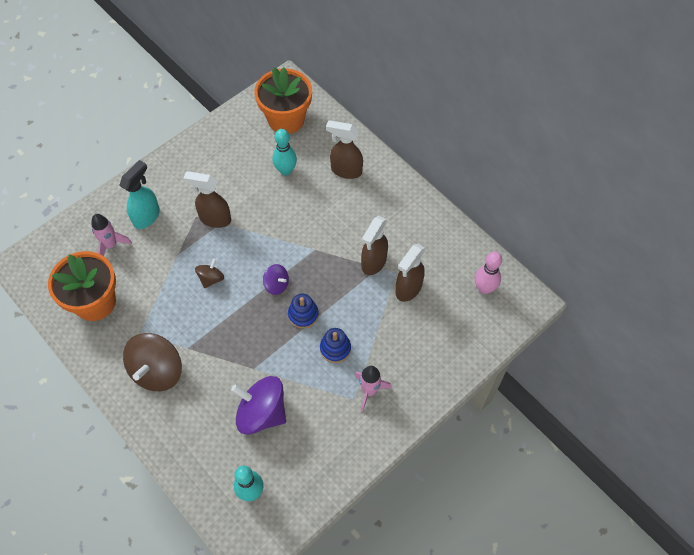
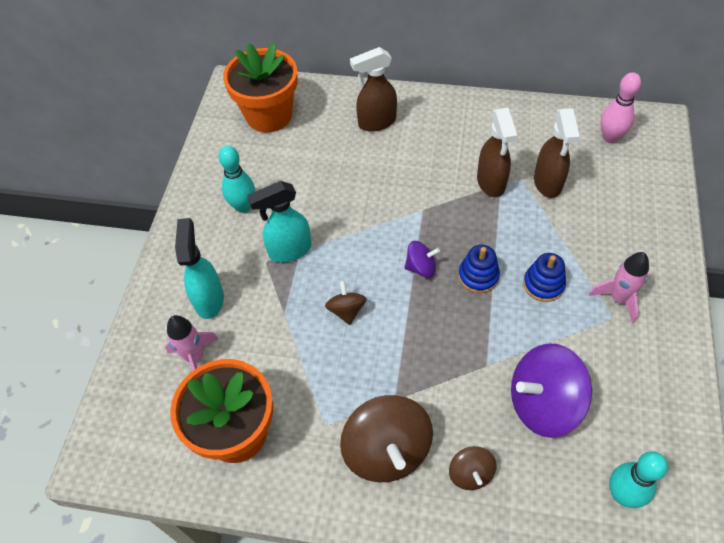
camera: 35 degrees left, 5 degrees down
(186, 417) = (470, 474): none -> brown spinning top
(214, 219) = (289, 250): brown spray bottle -> turquoise spray bottle
(285, 170) = (317, 159): turquoise bowling pin -> turquoise bowling pin (243, 206)

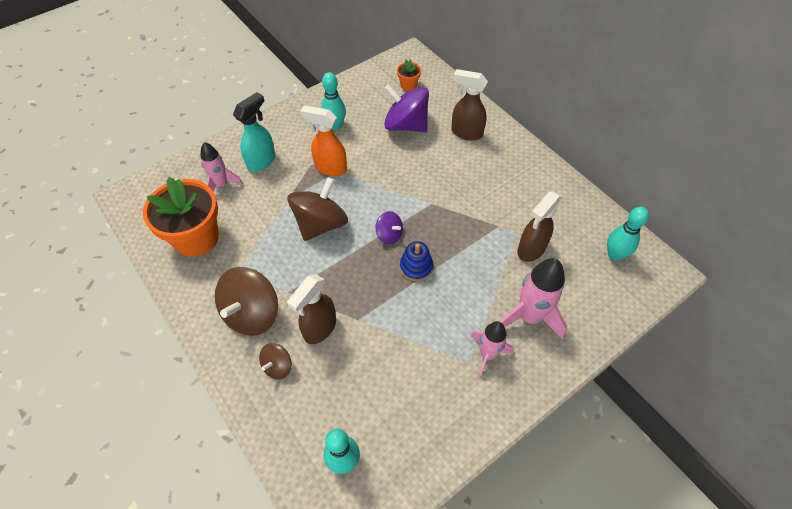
camera: 40 degrees right, 0 degrees up
(269, 115) = (408, 85): orange flower pot -> orange flower pot, size x0.44
(289, 250) = (330, 168): turquoise spray bottle -> orange spray bottle
(346, 310) = (320, 224): brown spinning top -> brown spinning top, size x1.96
(491, 183) = (493, 220): brown spray bottle -> brown spray bottle (319, 328)
(543, 284) = (450, 305): blue stacking toy -> none
(543, 403) = (363, 369): purple spinning top -> purple spinning top (406, 125)
(610, 137) = (614, 255): pink bowling pin -> turquoise bowling pin
(611, 240) = (529, 317): none -> pink rocket

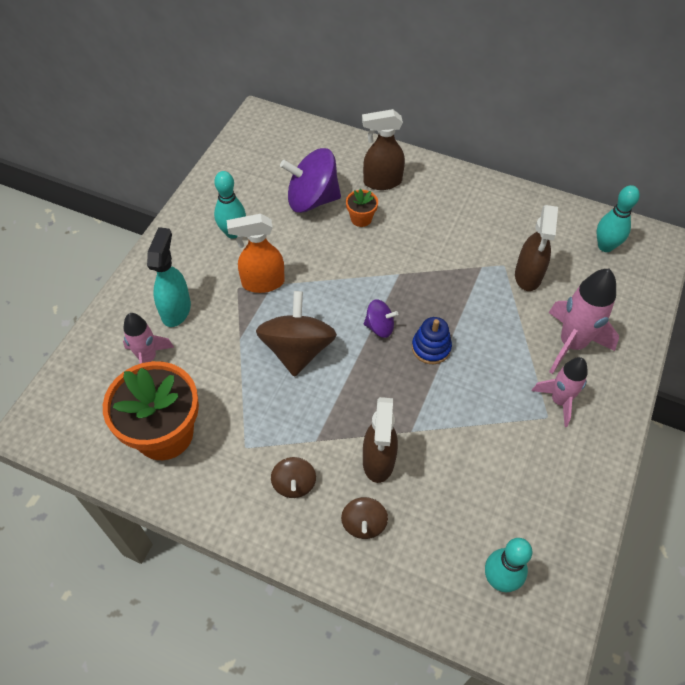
camera: 30 degrees left, 0 degrees up
(252, 314) = (294, 484): brown spinning top -> brown spinning top, size x0.51
(408, 85) = (282, 153): orange flower pot -> orange flower pot (361, 219)

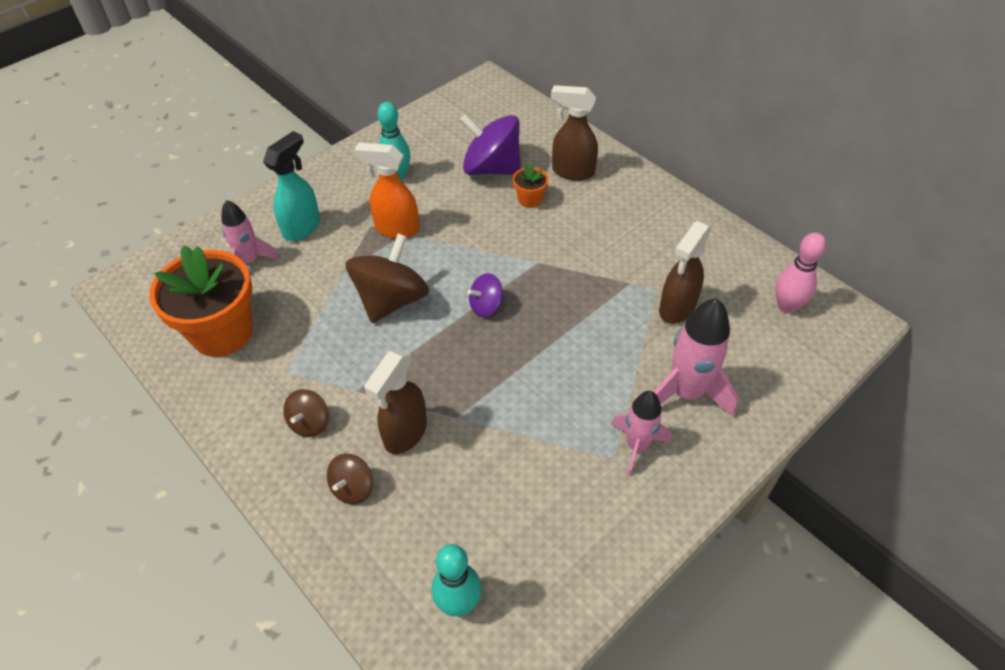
camera: 25 degrees right, 5 degrees down
(379, 327) = (486, 306): purple spinning top -> purple spinning top turned 120 degrees clockwise
(431, 348) = (527, 344): blue stacking toy -> none
(605, 246) = (786, 306): turquoise bowling pin -> pink bowling pin

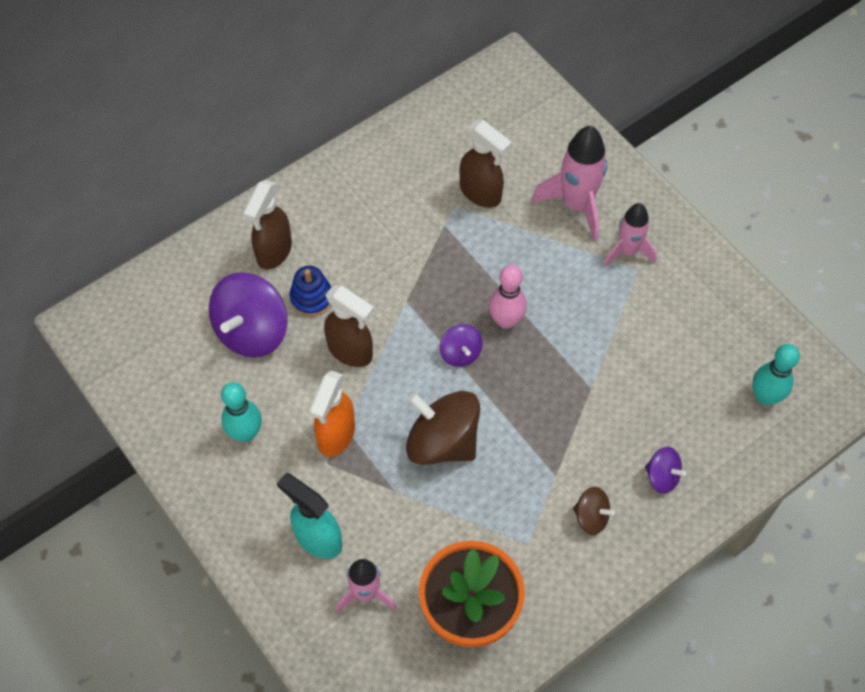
camera: 85 degrees left, 10 degrees up
(353, 488) = (662, 477): brown spinning top -> purple spinning top
(405, 433) = (607, 432): brown spray bottle -> brown spray bottle (351, 351)
(530, 199) = (311, 298): orange flower pot -> blue stacking toy
(786, 306) = (487, 110): pink bowling pin -> pink bowling pin (506, 320)

